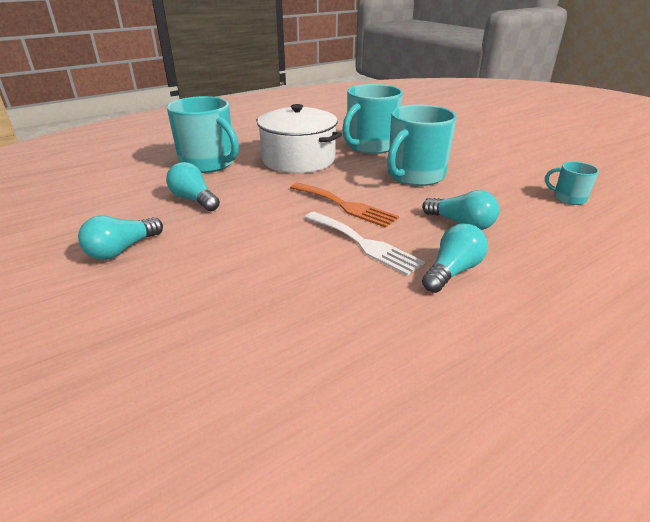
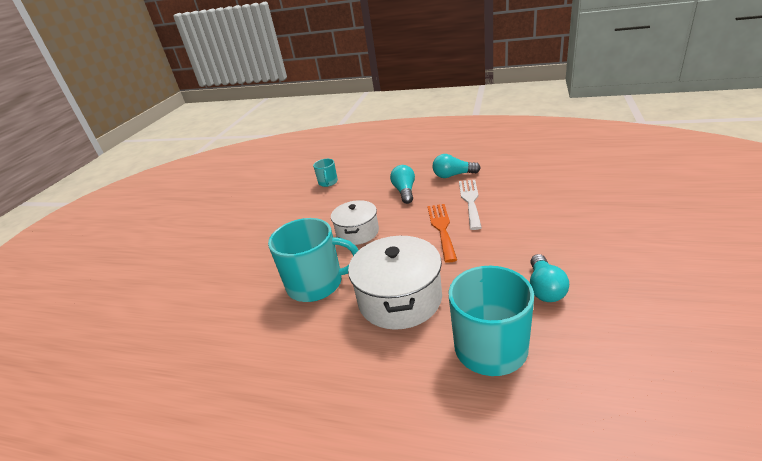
camera: 125 degrees left, 0 degrees up
(122, 249) = (629, 258): turquoise light bulb -> none
(414, 175) = (357, 232): turquoise mug -> white pot

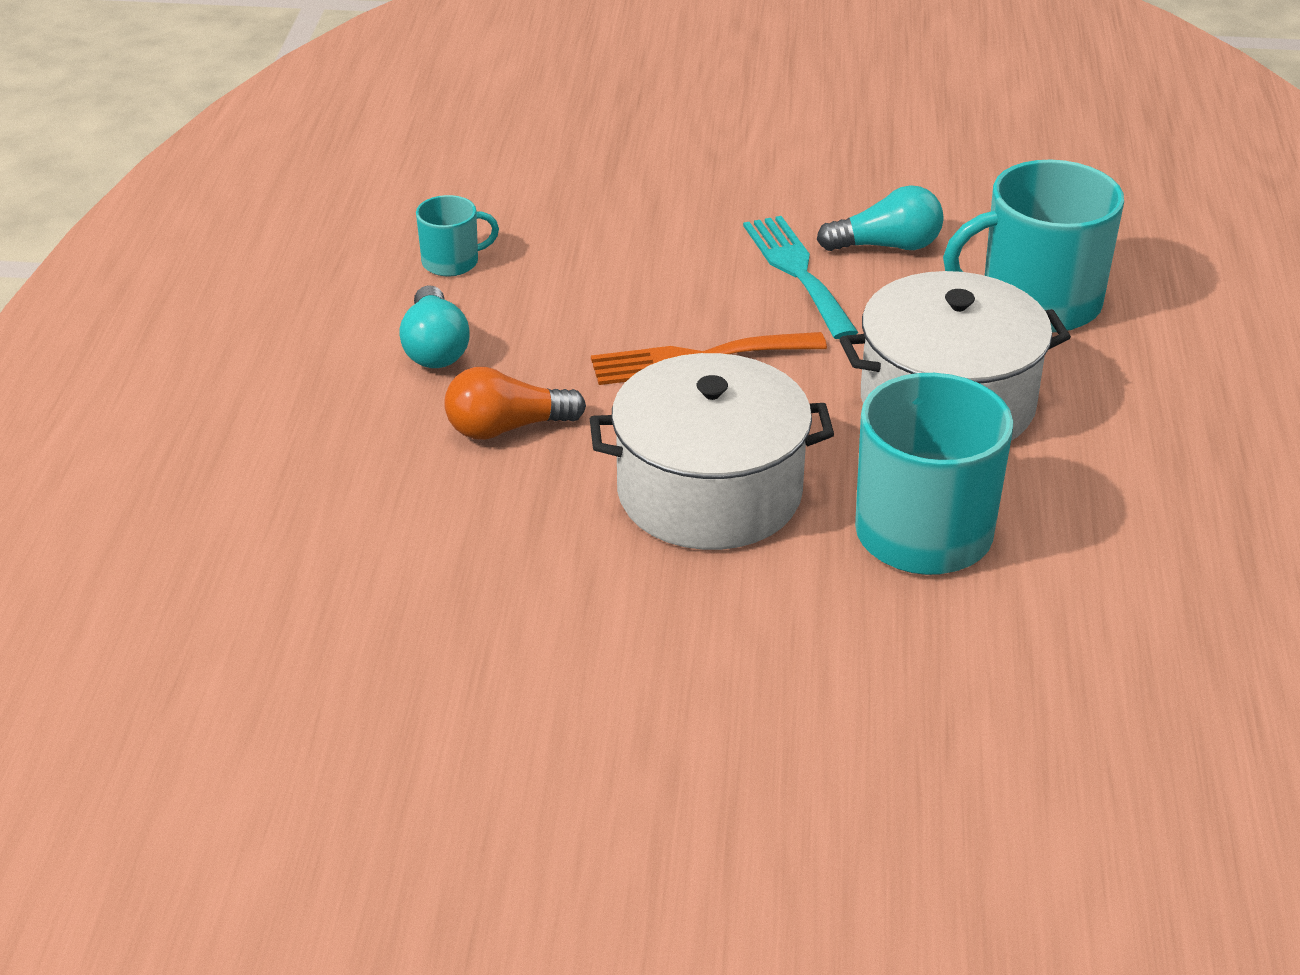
camera: 105 degrees left, 5 degrees up
(328, 182) = (405, 602): turquoise mug -> turquoise mug (452, 262)
(357, 232) = (709, 492): white pot -> white pot, size x1.57
(405, 191) = (507, 428): turquoise light bulb -> orange light bulb
(470, 201) = (577, 321): white fork -> none
(514, 256) = (797, 271): none -> turquoise fork

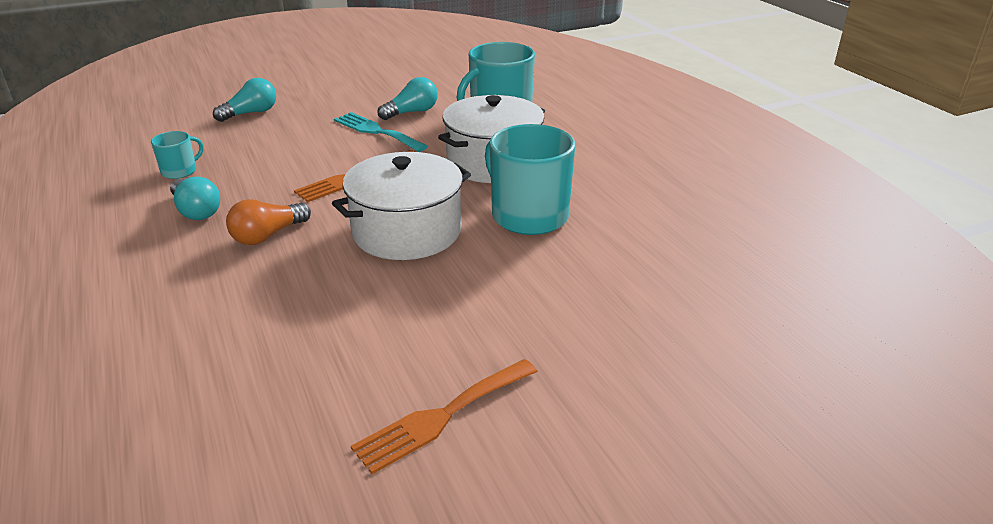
camera: 30 degrees left, 5 degrees down
(553, 806) = (442, 416): none -> orange fork
(621, 169) = (251, 113): none -> turquoise light bulb

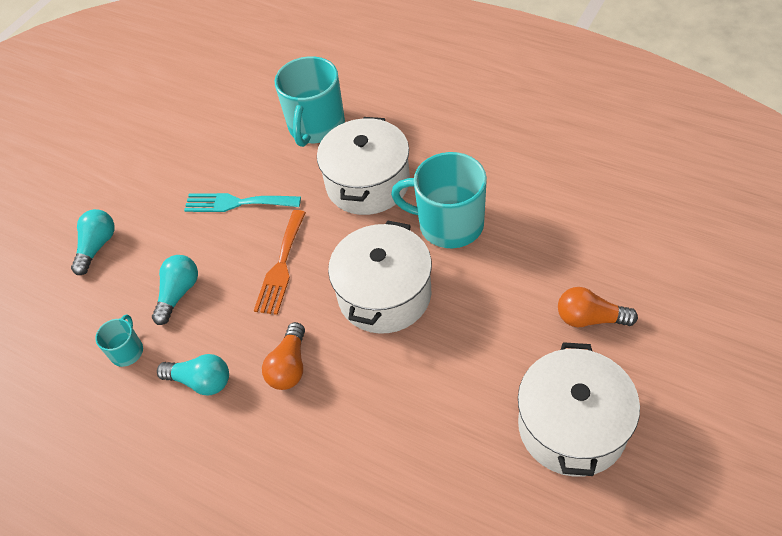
camera: 30 degrees left, 20 degrees up
(412, 112) = (239, 162): turquoise light bulb -> turquoise light bulb (178, 293)
(442, 416) = (572, 426): orange fork -> white pot
(577, 345) = (590, 318): none -> orange light bulb

